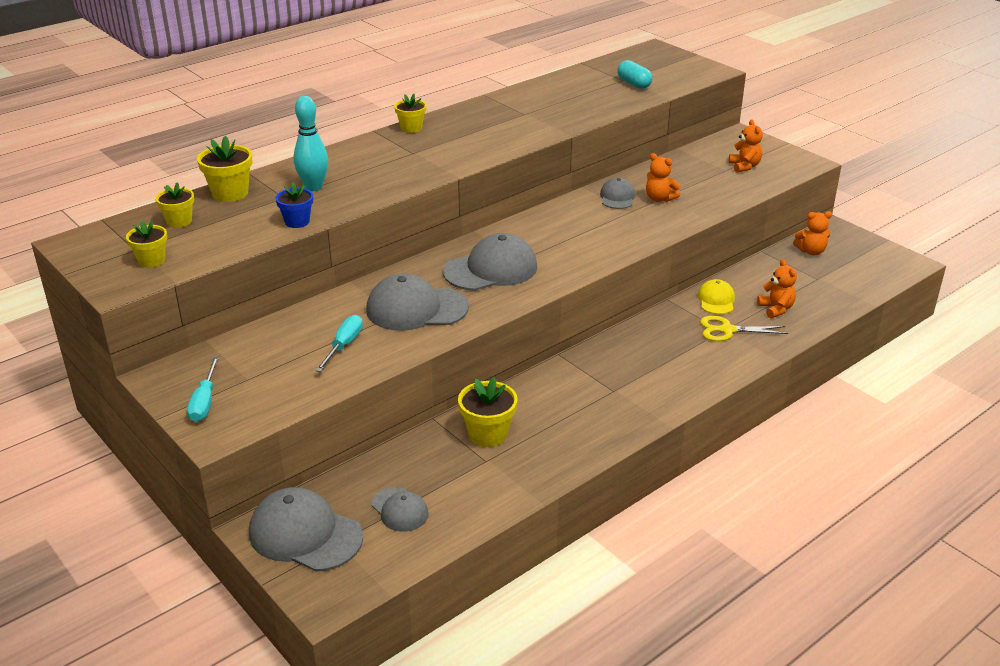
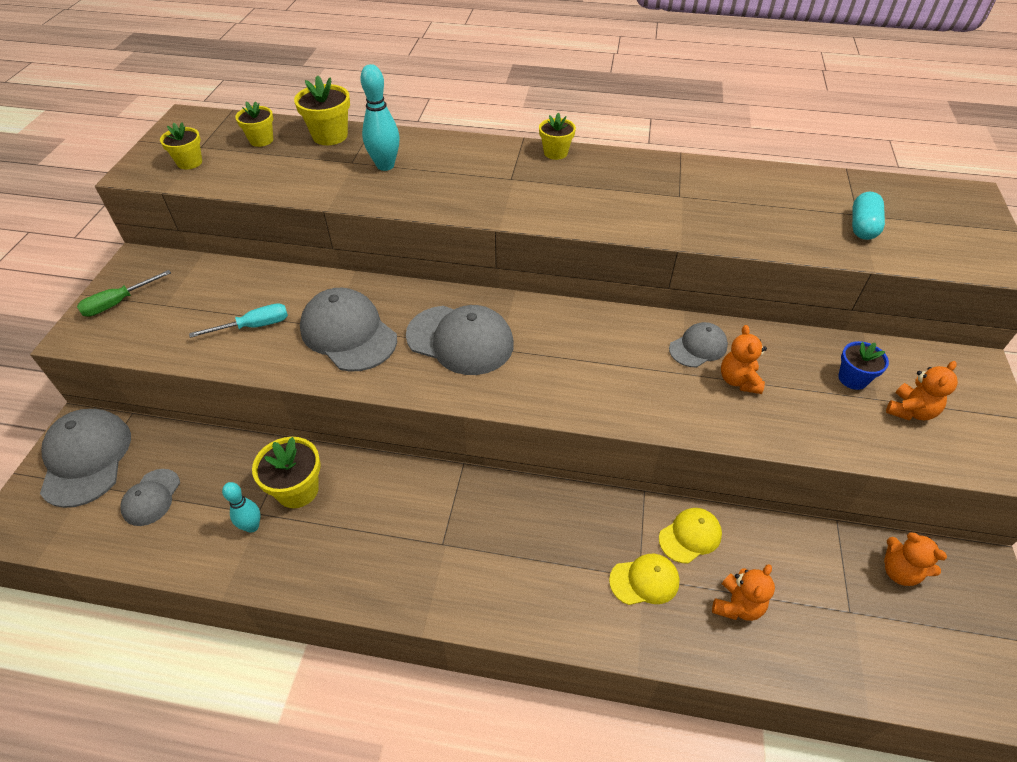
camera: 50 degrees right, 15 degrees up
(205, 402) = (118, 303): turquoise screwdriver -> green screwdriver
(297, 222) = (317, 190): blue flower pot -> blue flower pot (852, 379)
(495, 467) = (252, 526): none -> turquoise bowling pin
(727, 330) = (644, 581): yellow scissors -> yellow cap

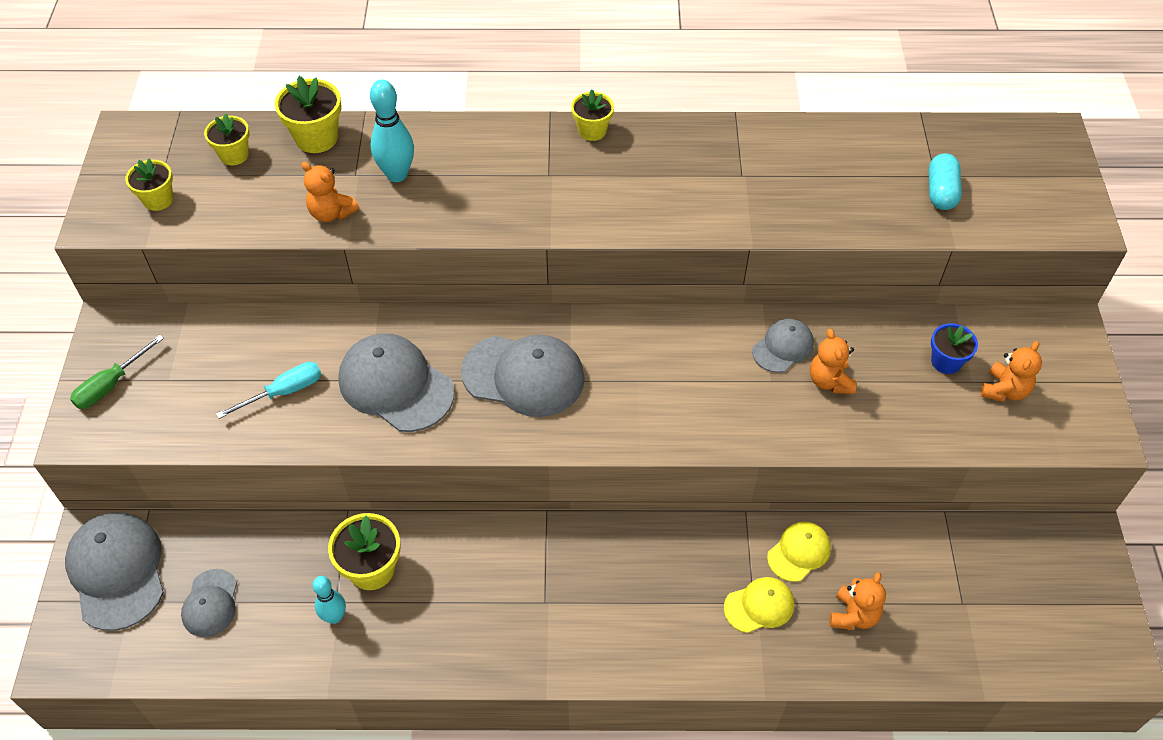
camera: 10 degrees left, 5 degrees up
(899, 571) = (1008, 555): orange teddy bear -> orange teddy bear (331, 213)

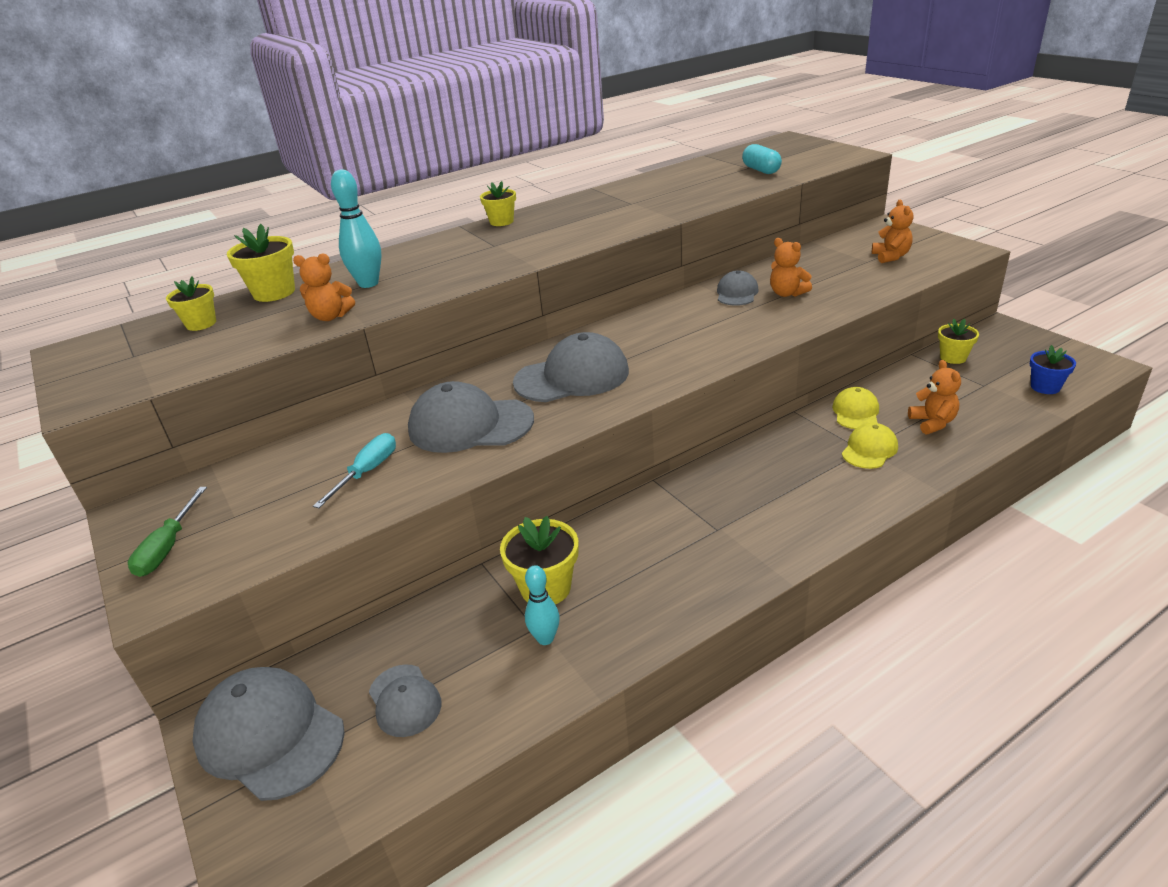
camera: 30 degrees left, 20 degrees down
(158, 200) = (142, 368): yellow flower pot -> yellow flower pot (953, 357)
(946, 361) = (841, 260): blue flower pot -> blue flower pot (1045, 387)

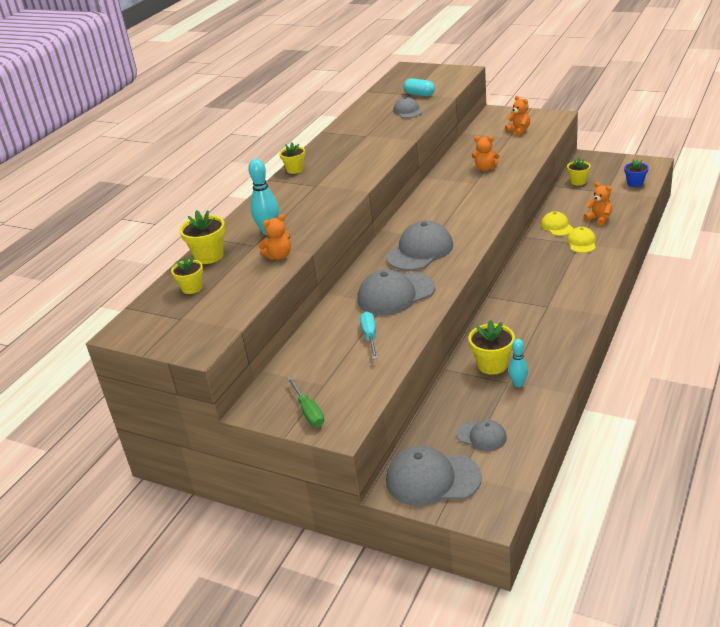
camera: 30 degrees left, 0 degrees up
(737, 293) = (456, 176): grey cap -> grey cap (407, 111)

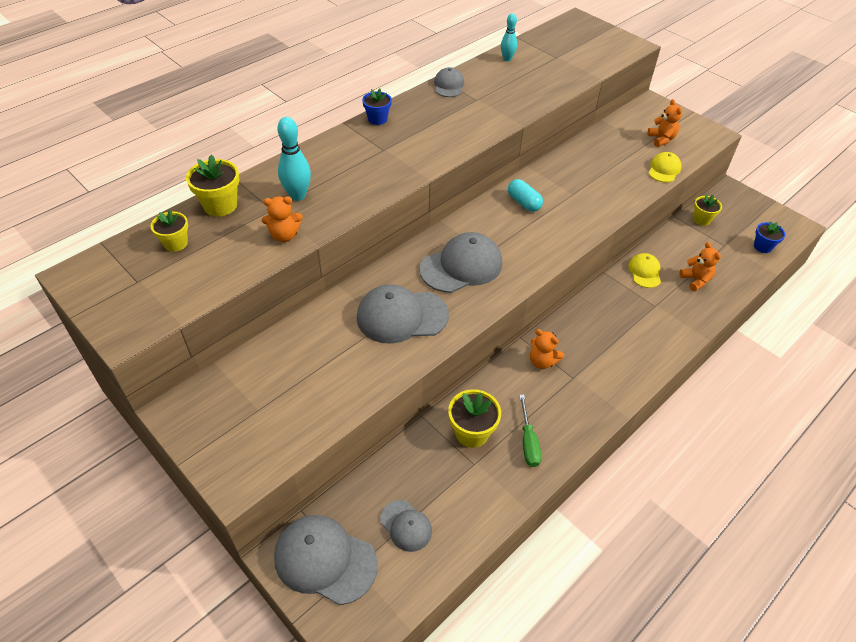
camera: 15 degrees right, 15 degrees up
(295, 169) = (377, 119): yellow flower pot -> blue flower pot
(308, 411) = (221, 441): green screwdriver -> green screwdriver (528, 442)
(370, 336) = (341, 364): turquoise screwdriver -> none
(407, 111) = (540, 81): grey cap -> grey cap (449, 85)
(419, 94) = (567, 62): turquoise capsule -> turquoise capsule (523, 203)
(485, 169) = (595, 178): orange teddy bear -> orange teddy bear (542, 361)
(518, 384) = (483, 471): turquoise bowling pin -> turquoise bowling pin (507, 59)
(581, 242) = (658, 305): yellow cap -> yellow cap (664, 169)

